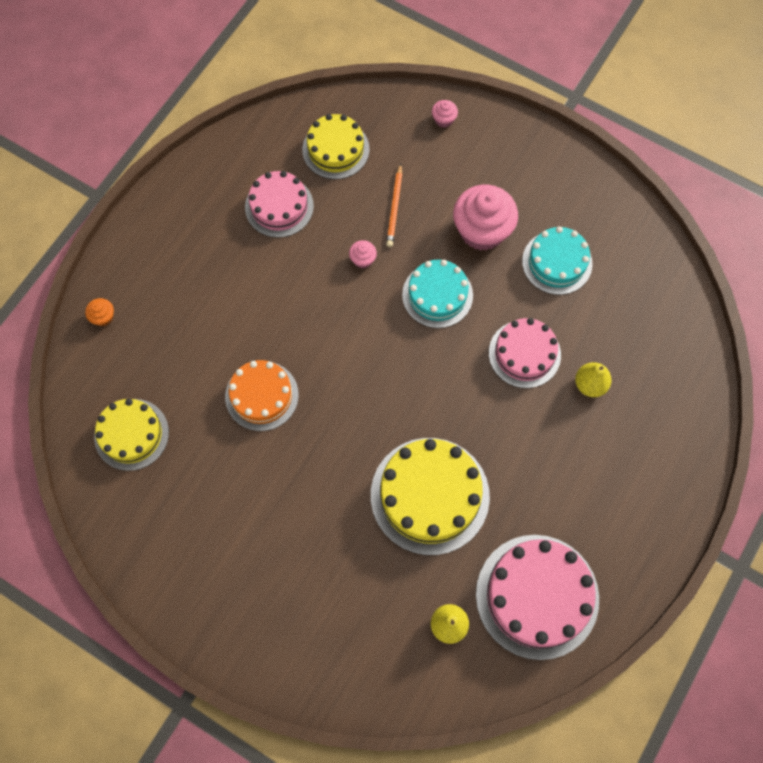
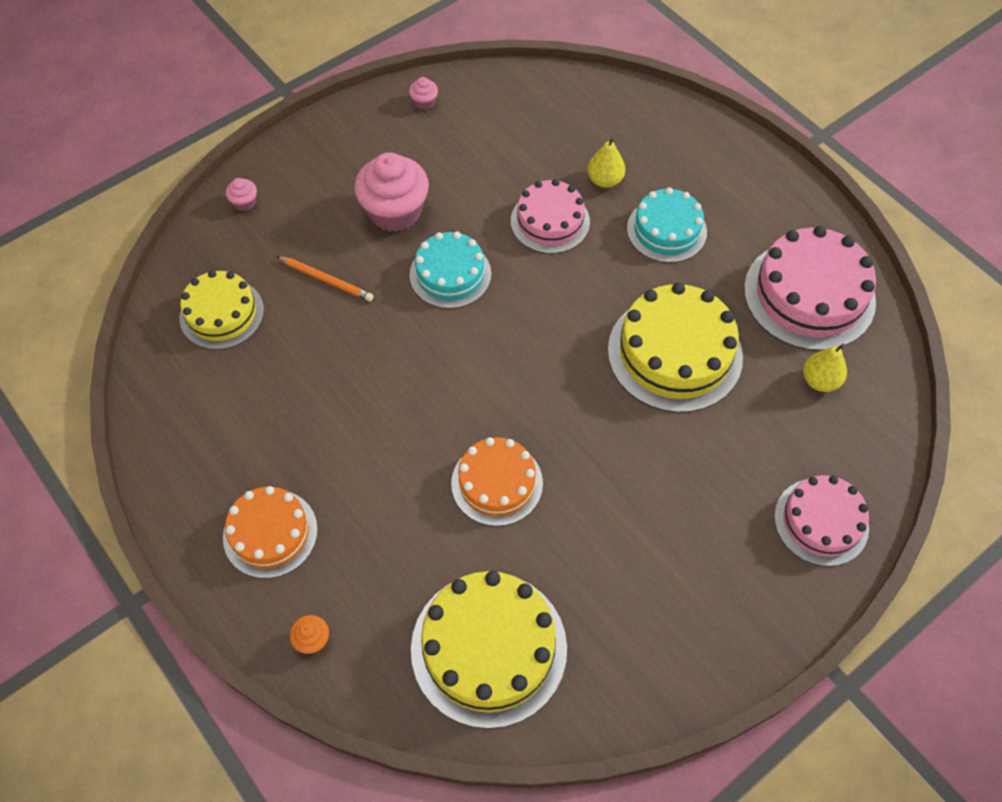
camera: 70 degrees left, 10 degrees down
(131, 434) = (489, 648): yellow cake -> yellow cake, size x1.57
(171, 258) = (270, 533): none -> orange cake
(279, 206) = (263, 393): pink cake -> pink cake (821, 521)
(363, 259) = (374, 330): pink cupcake -> pink cupcake (424, 102)
(557, 262) = (462, 162): turquoise cake -> turquoise cake (666, 230)

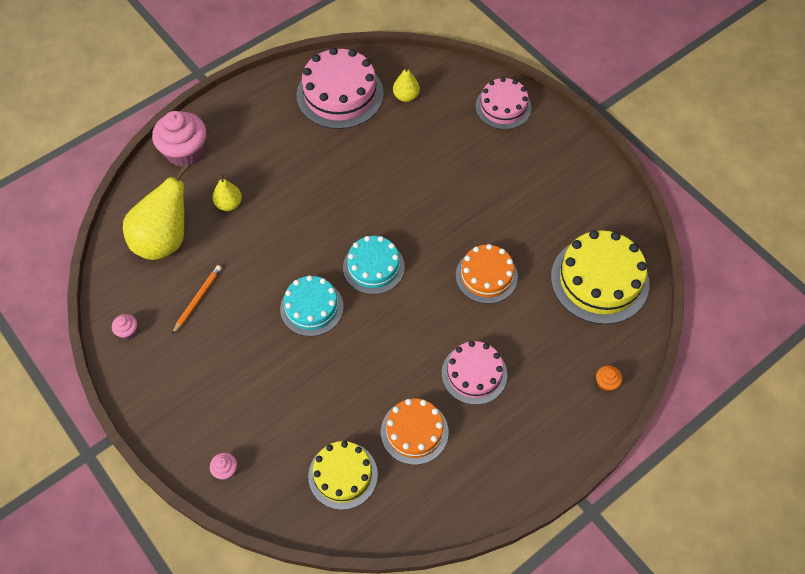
camera: 90 degrees left, 0 degrees up
(270, 533) = (532, 417): orange cake -> orange cake (414, 432)
(326, 280) = (313, 396): orange pencil -> orange pencil (198, 299)
(395, 212) = (247, 349): pink cupcake -> pink cupcake (185, 152)
(548, 122) = (164, 240): none -> yellow pear
(550, 221) = (265, 241): pink cake -> pink cake (474, 374)
(666, 230) = (280, 168): turquoise cake -> turquoise cake (373, 267)
(674, 353) = (384, 170): yellow cake -> none

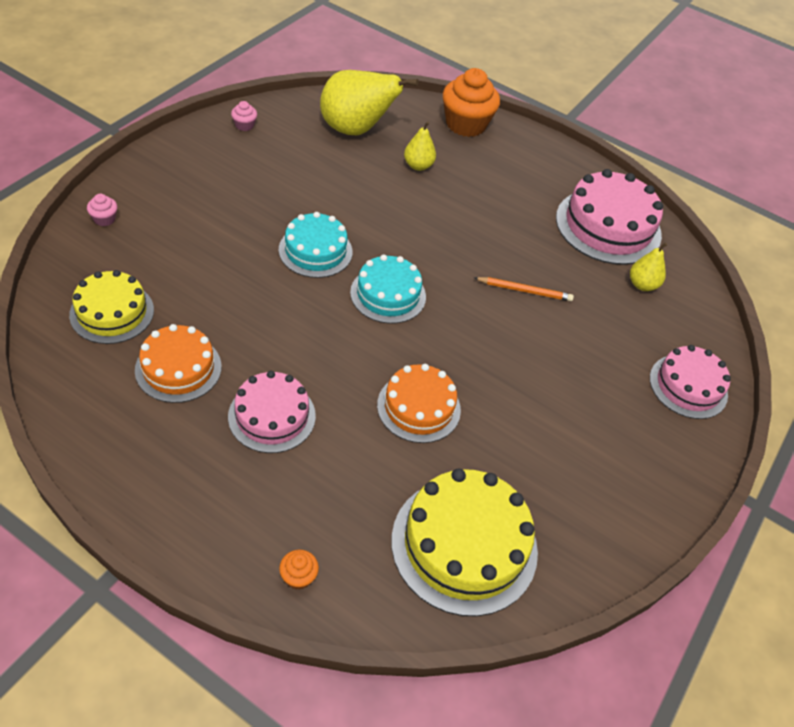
camera: 65 degrees right, 10 degrees down
(185, 152) = (465, 124): pink cupcake -> orange cupcake
(198, 299) = (296, 164): orange pencil -> orange pencil (524, 291)

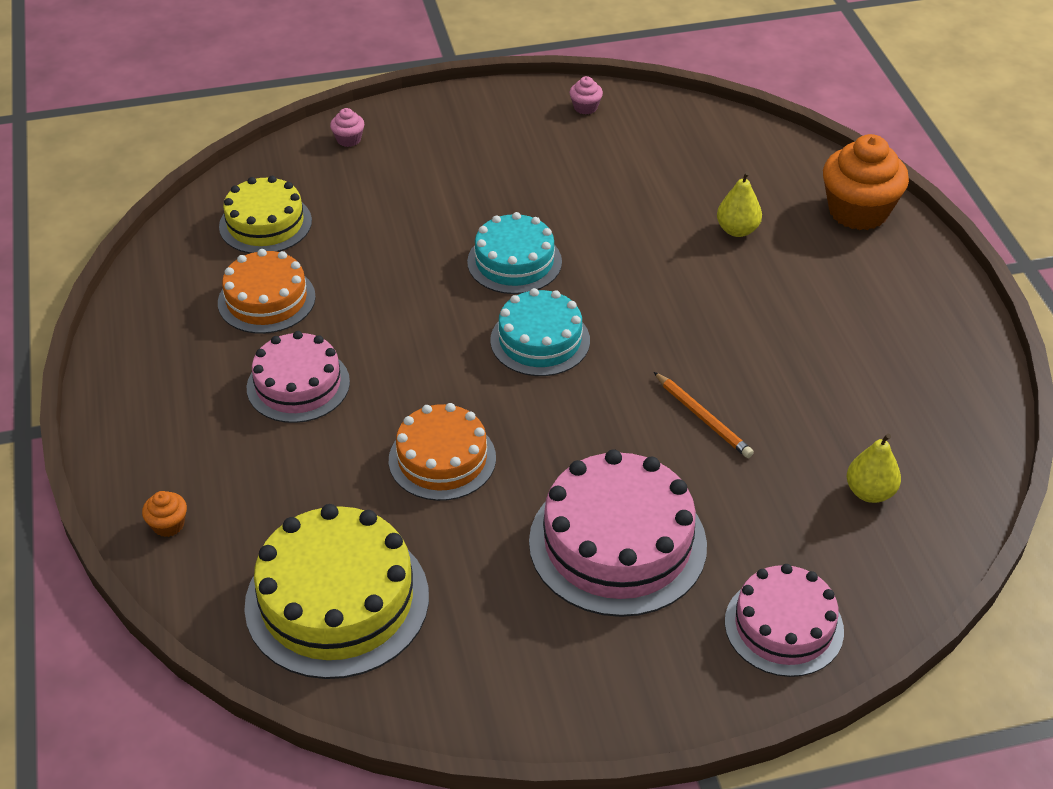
camera: 50 degrees right, 5 degrees down
(355, 130) = (707, 161): yellow pear -> none
(608, 226) = (909, 407): pink cake -> pink cake (617, 543)

